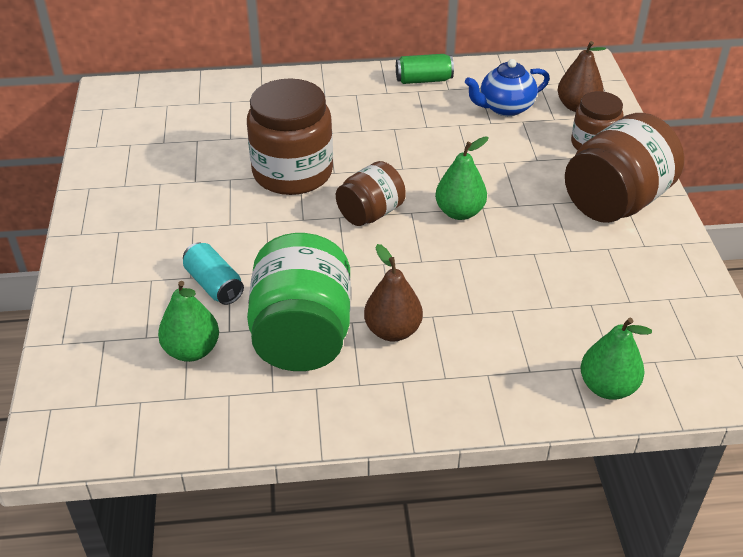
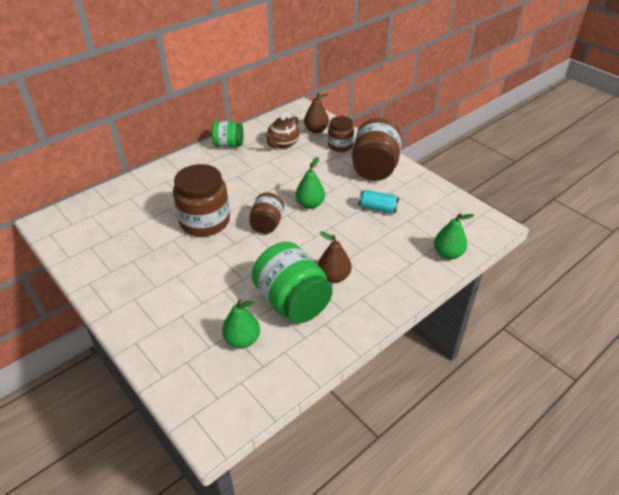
camera: 35 degrees left, 0 degrees up
(214, 285) = (220, 300): turquoise can -> turquoise can (377, 208)
(423, 80) = (228, 145): green can -> green jar
(505, 108) = (283, 144): blue teapot -> brown teapot

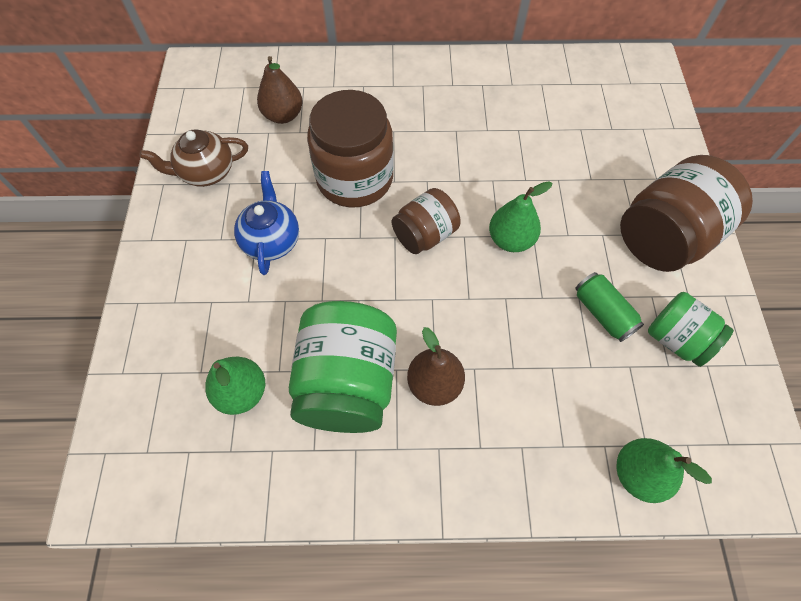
camera: 40 degrees right, 20 degrees up
(187, 271) = (271, 240): none -> blue teapot
(228, 145) = (489, 71): green jar -> green jar (676, 339)
(283, 144) = (565, 111): brown teapot -> brown teapot (206, 172)
(316, 130) = (635, 114): brown pear -> brown pear (283, 115)
(340, 145) = (648, 163): brown jar -> none
(377, 208) = (602, 313): turquoise can -> green can

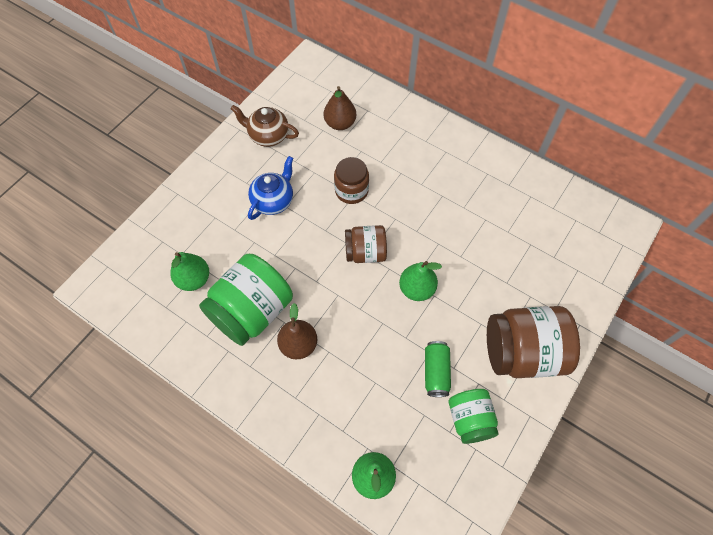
camera: 35 degrees right, 0 degrees up
(355, 178) = (351, 191): brown jar -> brown jar, size x0.59

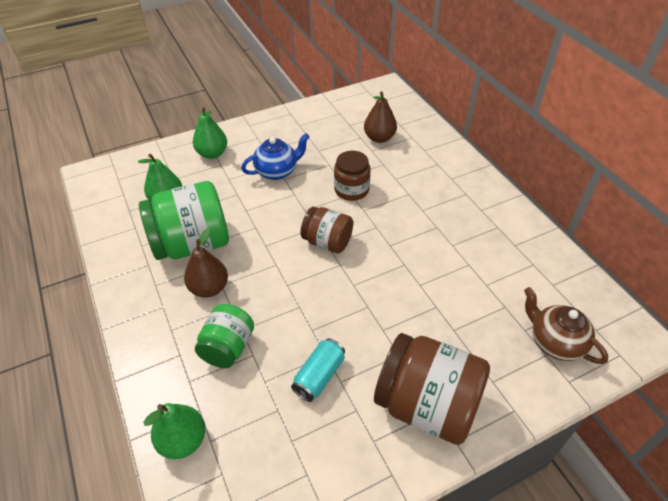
camera: 30 degrees right, 15 degrees down
(268, 136) = (310, 125): brown teapot -> brown teapot (554, 342)
(416, 289) = (354, 293): green pear -> green pear (212, 153)
(436, 372) = (319, 376): green can -> turquoise can
(470, 420) = (321, 441): green jar -> green jar (228, 347)

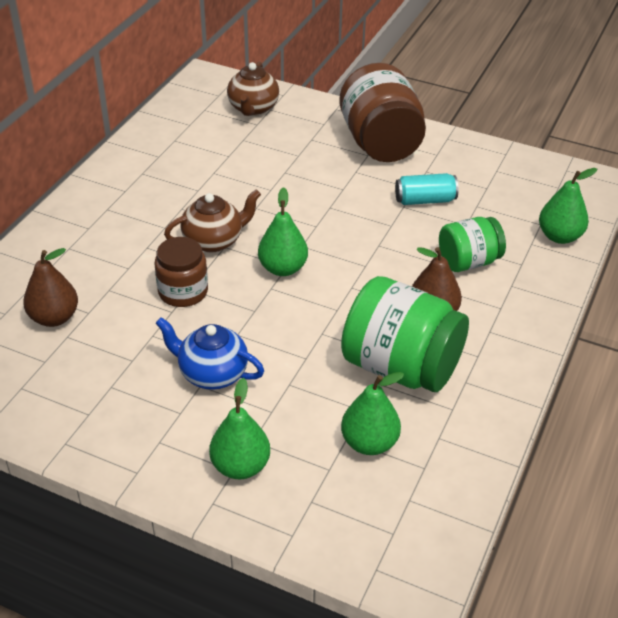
camera: 130 degrees left, 5 degrees down
(327, 242) = (283, 268): brown jar -> green pear
(386, 225) = (214, 240): none -> brown teapot

